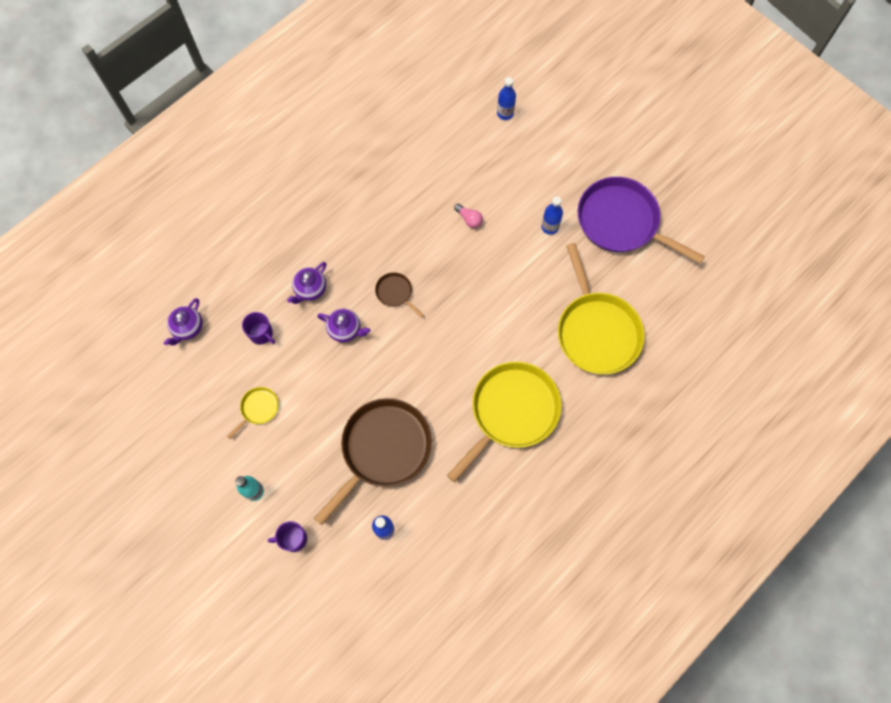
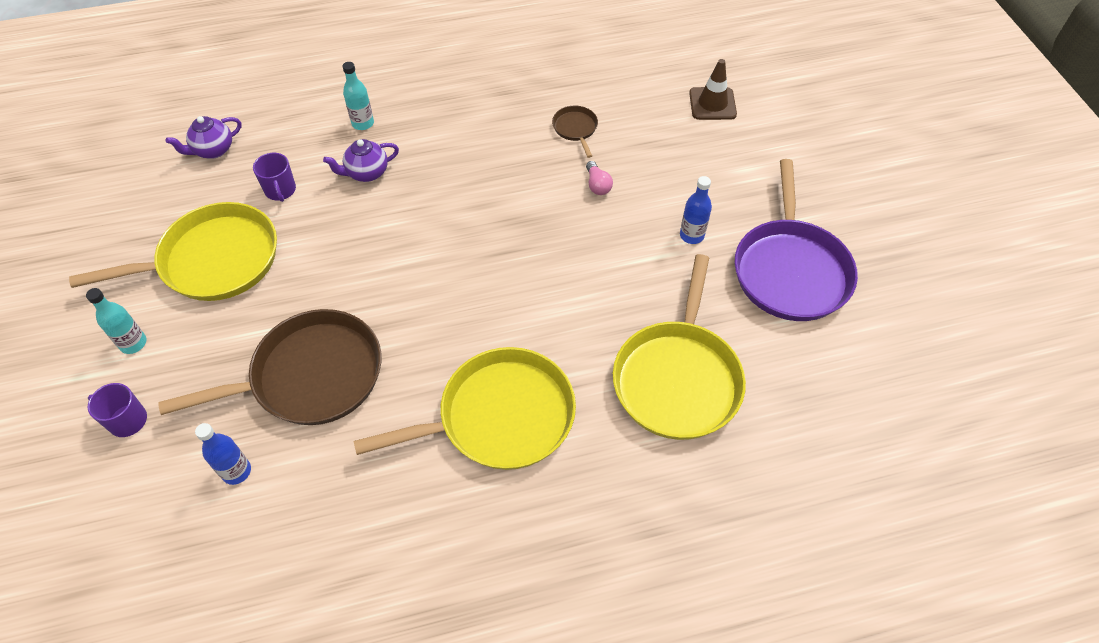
camera: 30 degrees right, 15 degrees down
(258, 408) = (213, 260): yellow pan -> yellow pan, size x2.30
(277, 251) = (363, 123): none -> turquoise bottle
(345, 330) = (371, 229): purple teapot -> none
(395, 293) = (456, 219): brown pan -> brown pan (575, 128)
(505, 113) = (712, 104): blue bottle -> brown traffic cone
(621, 222) = (790, 270): purple pan -> purple pan turned 150 degrees counterclockwise

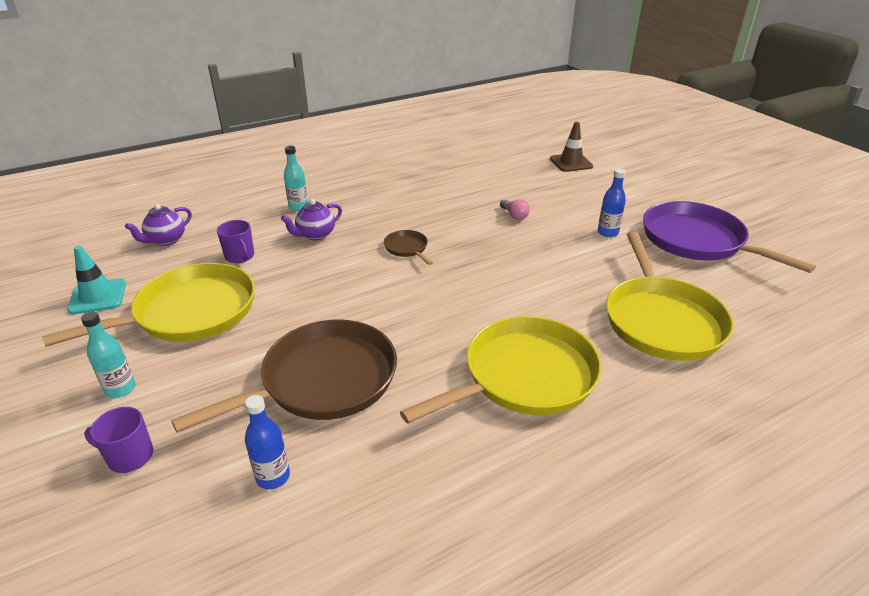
camera: 15 degrees left, 20 degrees down
(133, 220) = (98, 297): none -> turquoise traffic cone
(575, 128) = (477, 188): brown pan -> brown pan (407, 248)
(790, 270) = (697, 241): purple pan -> purple pan turned 150 degrees clockwise

